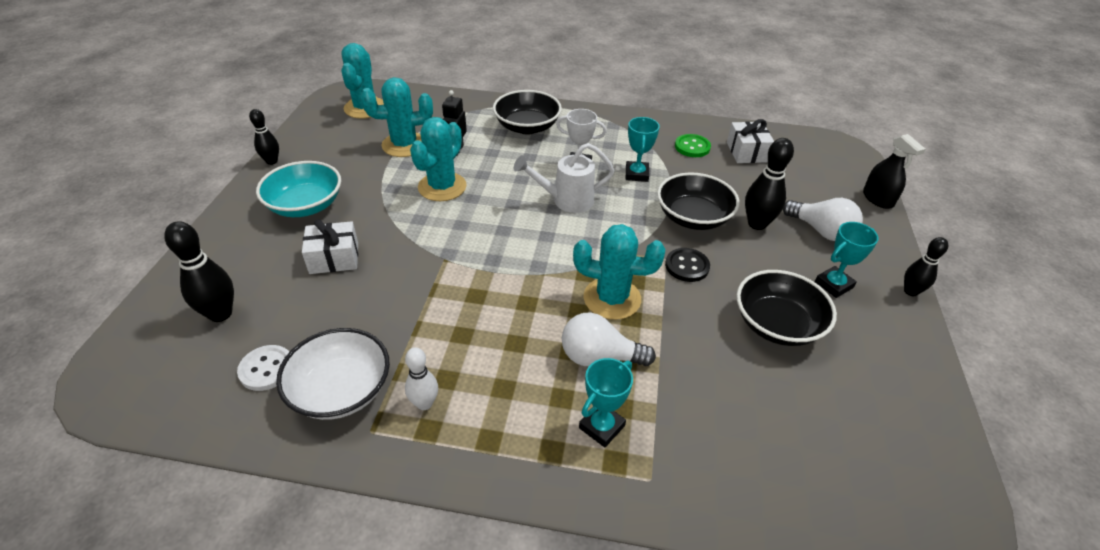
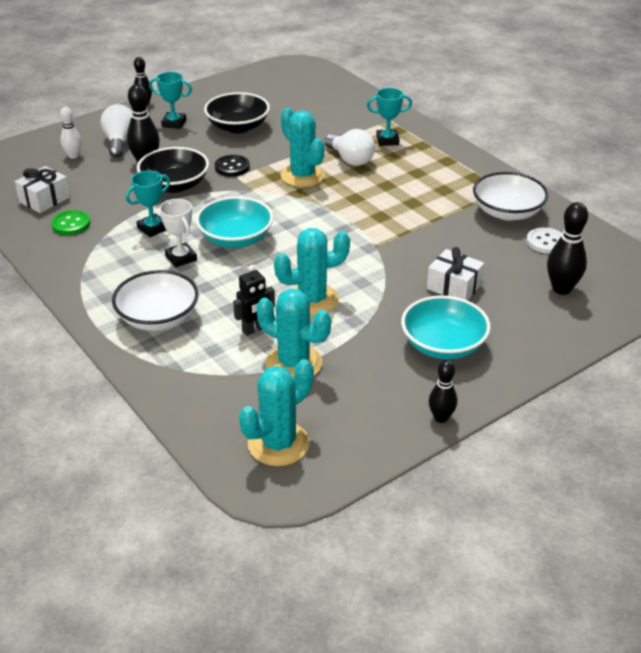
camera: 135 degrees left, 5 degrees down
(424, 403) = (465, 186): white bowling pin -> white bowling pin (73, 156)
(527, 127) = (158, 318): black bowl -> white bowl
(566, 200) = (236, 238): white watering can -> turquoise bowl
(877, 199) = (45, 136): black spray bottle -> none

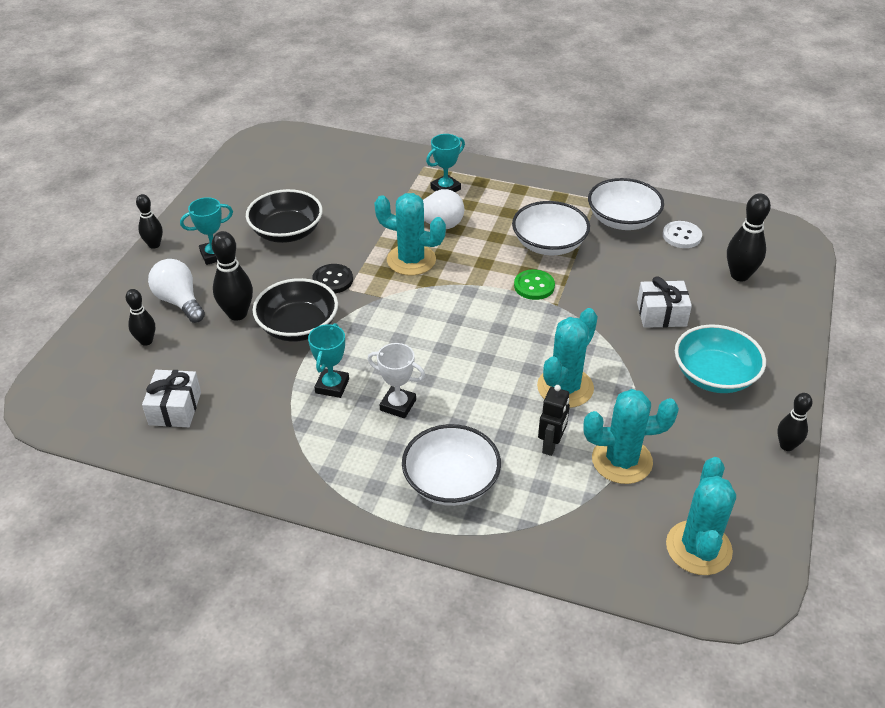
camera: 35 degrees left, 5 degrees up
(71, 224) = (239, 423): green button -> green button (534, 286)
(73, 156) = (146, 341): white bowling pin -> black bowling pin
(236, 238) = (425, 357): turquoise bowl -> none
(422, 205) = (549, 244): none -> white bowl

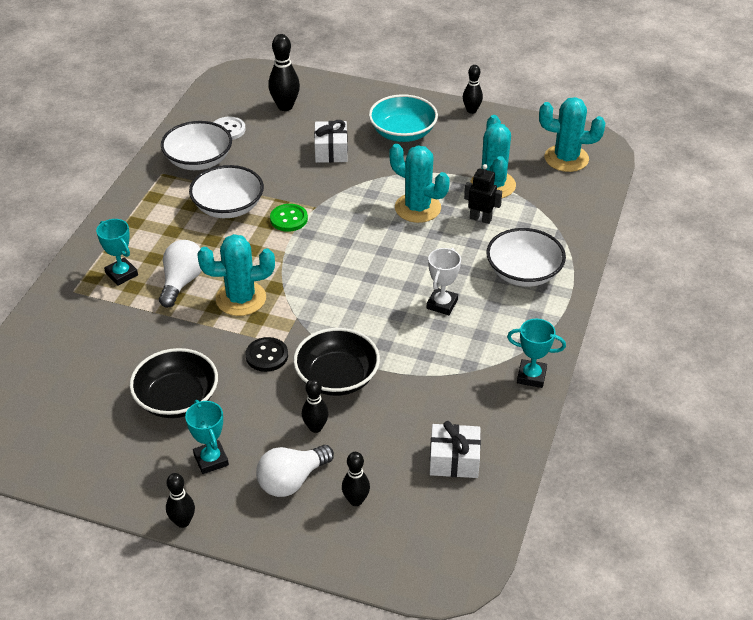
camera: 90 degrees left, 0 degrees up
(237, 314) = (315, 427): black bowling pin -> black bowling pin, size x0.64
(332, 386) = (420, 348): turquoise trophy -> turquoise trophy (531, 376)
(411, 260) = (241, 299): turquoise cactus -> turquoise cactus turned 60 degrees clockwise

